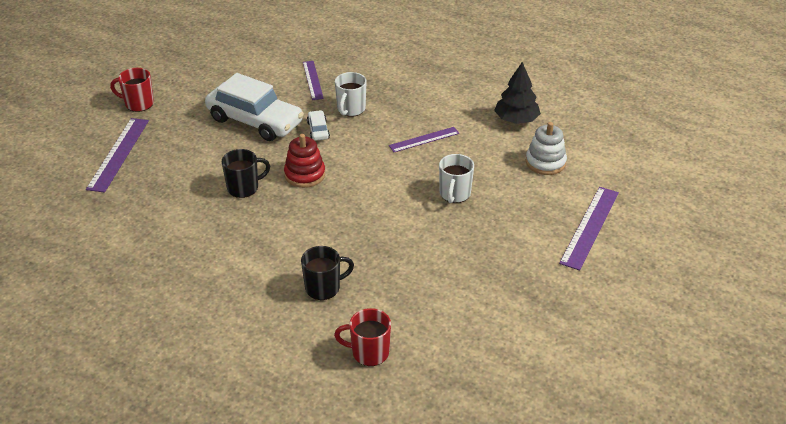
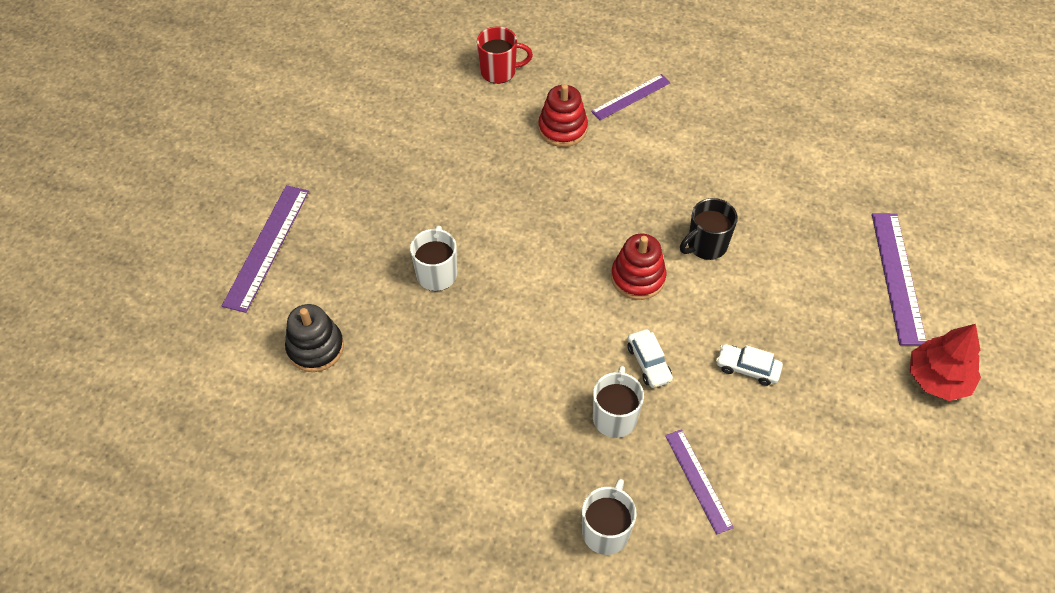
camera: 170 degrees right, 15 degrees up
(138, 104) = (938, 378): red mug -> red tree
(255, 121) = (747, 368): white car -> white car, size x0.43
(324, 288) = (562, 129): black mug -> red stacking toy
(373, 68) = (606, 530): none -> white mug
(424, 139) = (491, 367): purple ruler -> purple ruler (631, 97)
(516, 120) = (356, 432): black tree -> none
(545, 162) = (315, 348): white stacking toy -> black stacking toy

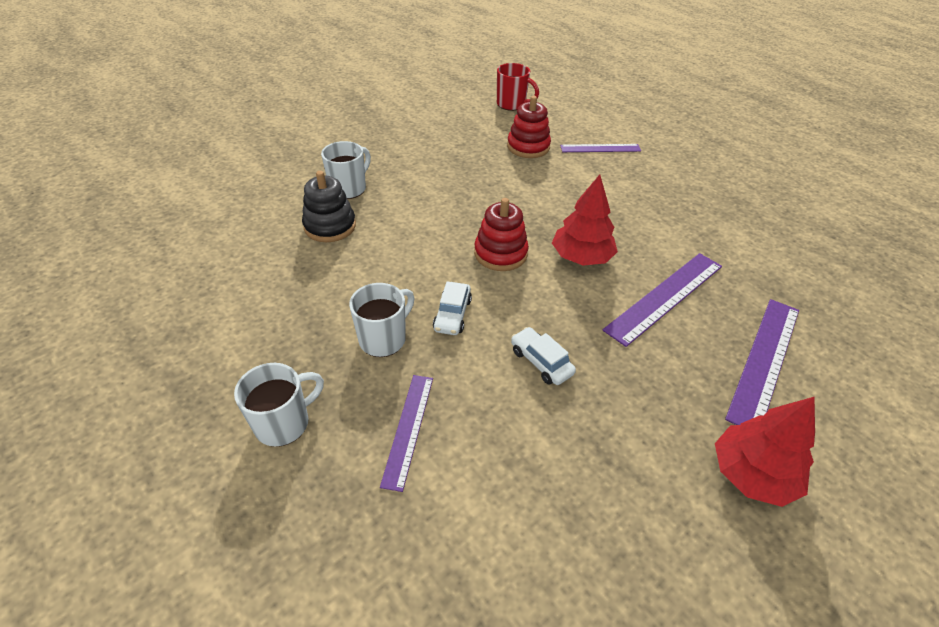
camera: 30 degrees right, 10 degrees down
(267, 247) = (259, 133): purple ruler -> purple ruler (665, 297)
(315, 348) = (221, 194): black stacking toy -> black stacking toy (330, 226)
(706, 245) = (581, 257): black mug -> red tree

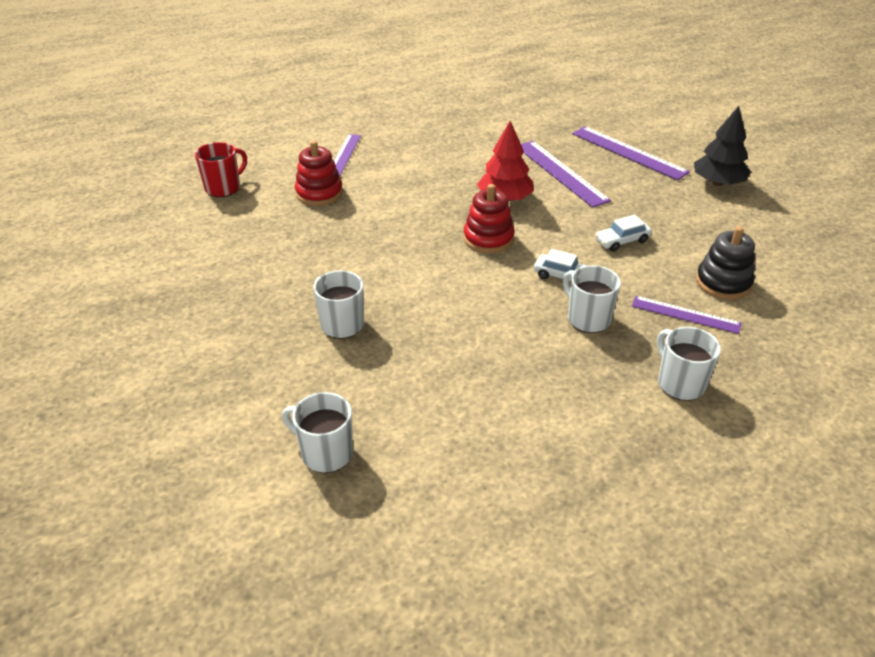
camera: 75 degrees left, 5 degrees down
(205, 206) = (325, 453): none -> white mug
(330, 226) = (409, 343): black stacking toy -> black stacking toy (723, 283)
(752, 474) = (718, 183): red tree -> black tree

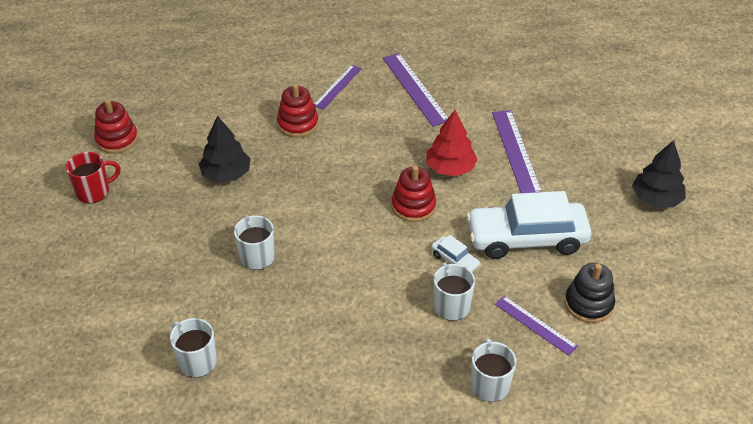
camera: 20 degrees right, 5 degrees up
(110, 249) = (117, 139): none -> red stacking toy
(224, 188) = (225, 99): red mug -> red mug (94, 192)
(261, 254) = (226, 174): none -> black tree
(621, 241) = (526, 238): white car -> white car, size x2.34
(628, 152) = (593, 144): purple ruler -> purple ruler (415, 89)

